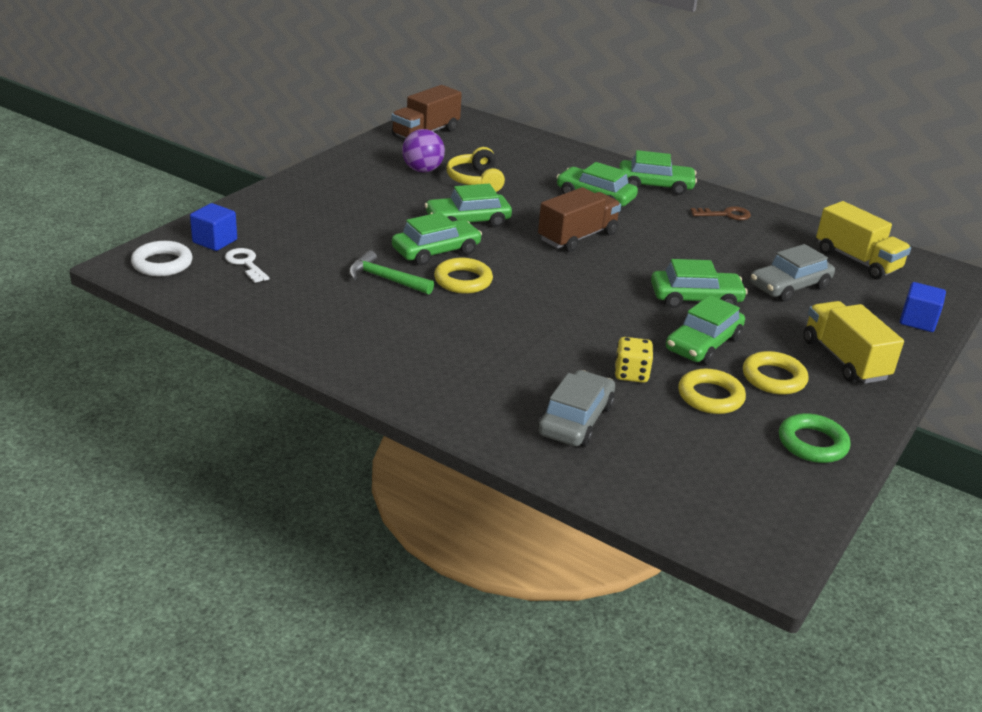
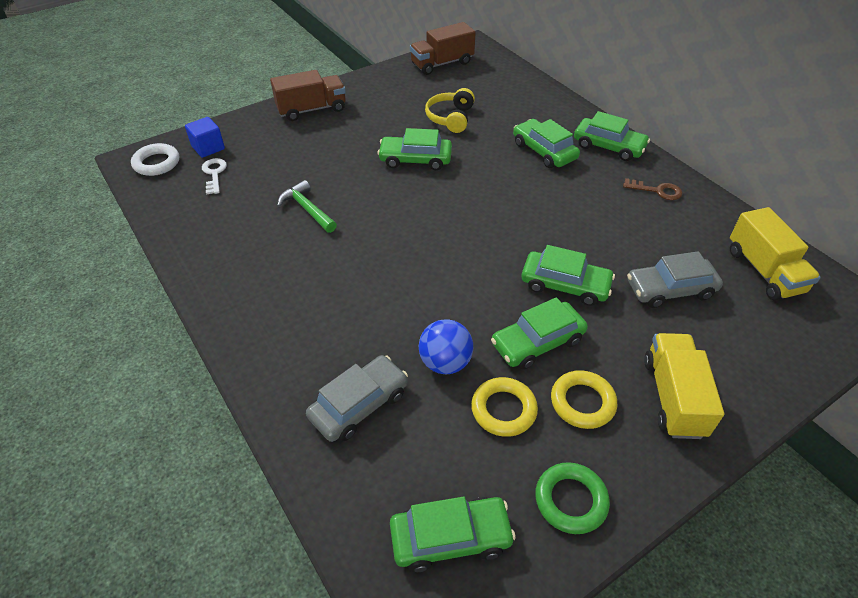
camera: 25 degrees right, 15 degrees up
(422, 170) = (413, 101): purple ball -> none
(436, 251) = (368, 187): green car -> green car (450, 538)
(463, 280) = (368, 223): yellow ring -> none
(577, 237) = (499, 193): brown truck -> brown truck (312, 109)
(631, 374) = (445, 362): yellow dice -> blue ball
(918, 321) = (788, 364): blue cube -> none

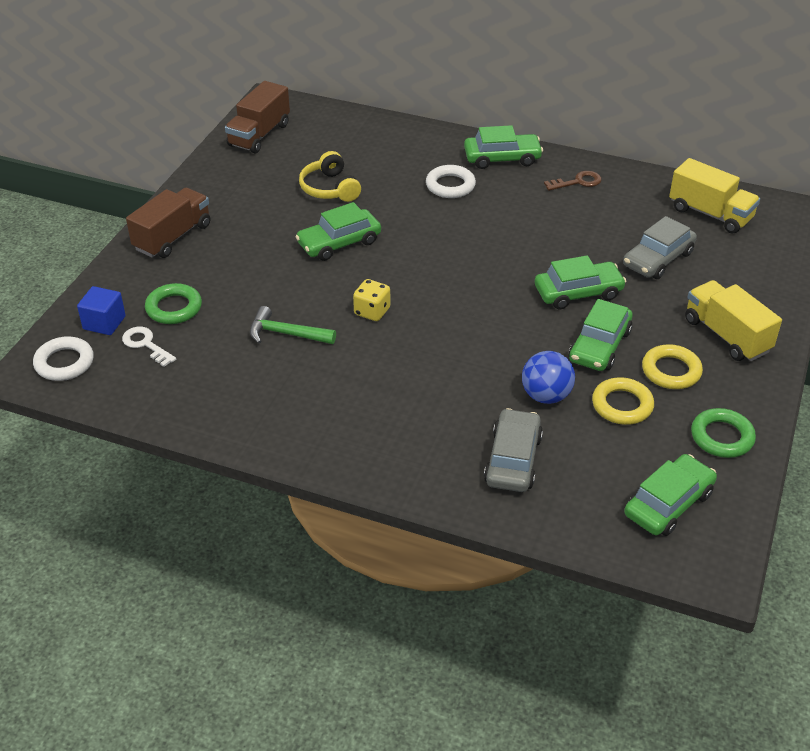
camera: 35 degrees left, 5 degrees down
(258, 157) = (174, 308): none -> green ring
(383, 221) = (372, 311): none -> yellow dice
(544, 151) = (450, 185): green car -> white ring

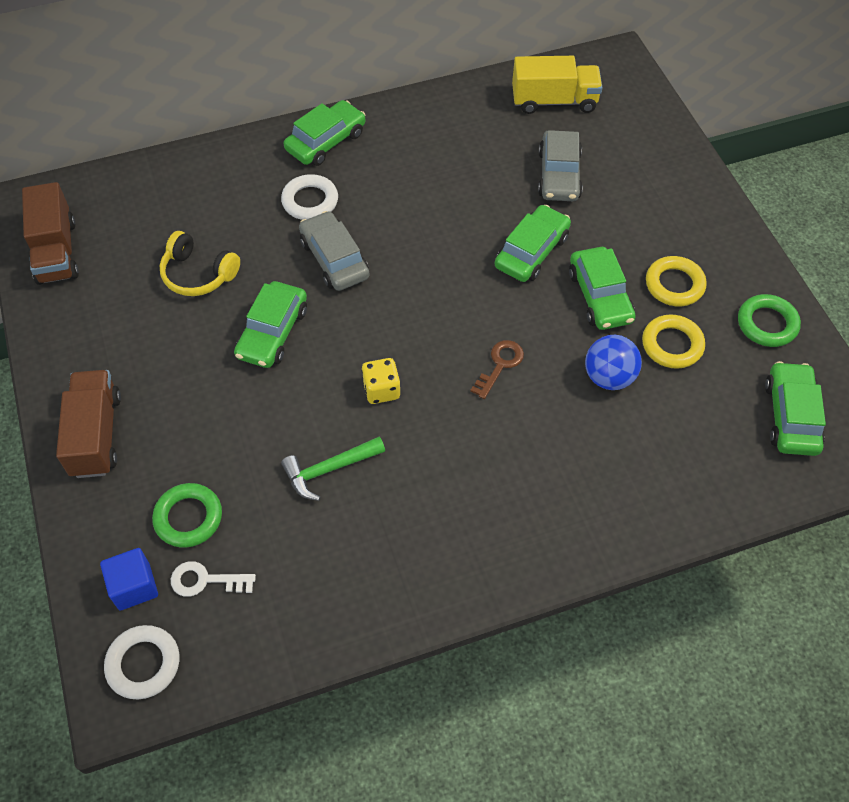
camera: 40 degrees left, 15 degrees up
(513, 460) = (646, 461): grey car -> grey car (334, 259)
(578, 182) = (417, 130): brown key -> brown key (500, 365)
(726, 335) = (680, 221): yellow truck -> none

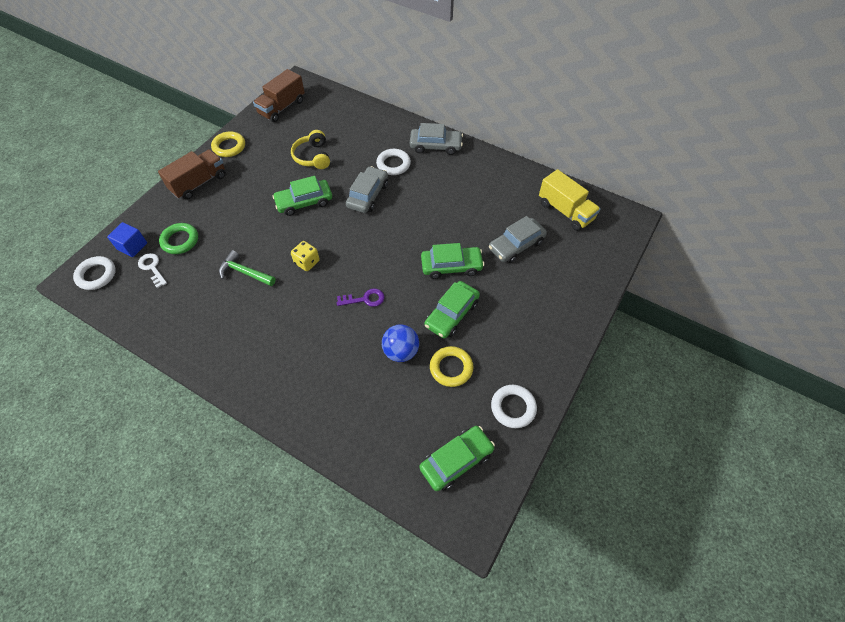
camera: 50 degrees right, 0 degrees up
(326, 141) = (435, 146): green car -> grey car
(500, 365) = (365, 299): brown key -> purple key
(674, 285) = (495, 344): yellow ring -> yellow ring (229, 147)
(767, 324) = (513, 407): green ring -> white ring

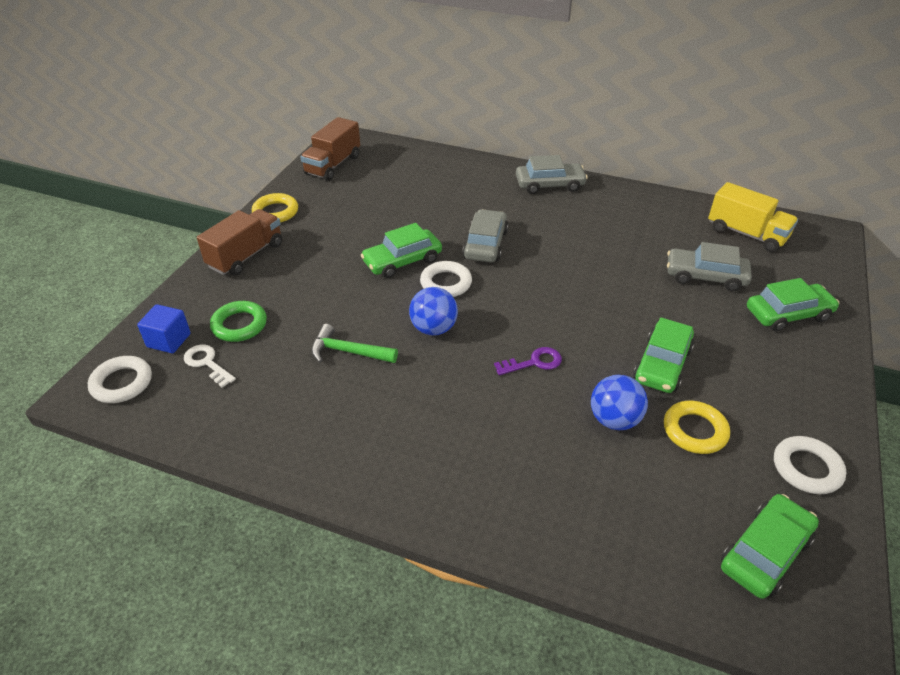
camera: 10 degrees left, 15 degrees down
(307, 262) = (433, 329): yellow dice -> blue ball
(313, 156) = (394, 211): yellow headphones -> none
(393, 164) = (504, 209): white ring -> white ring (446, 283)
(451, 266) = (634, 309): green car -> green car (788, 314)
(516, 245) = (705, 276): grey car -> grey car turned 60 degrees clockwise

